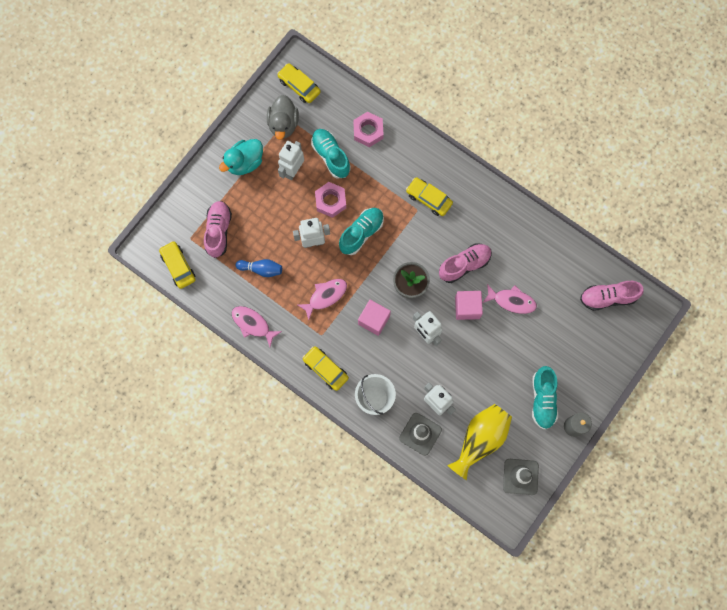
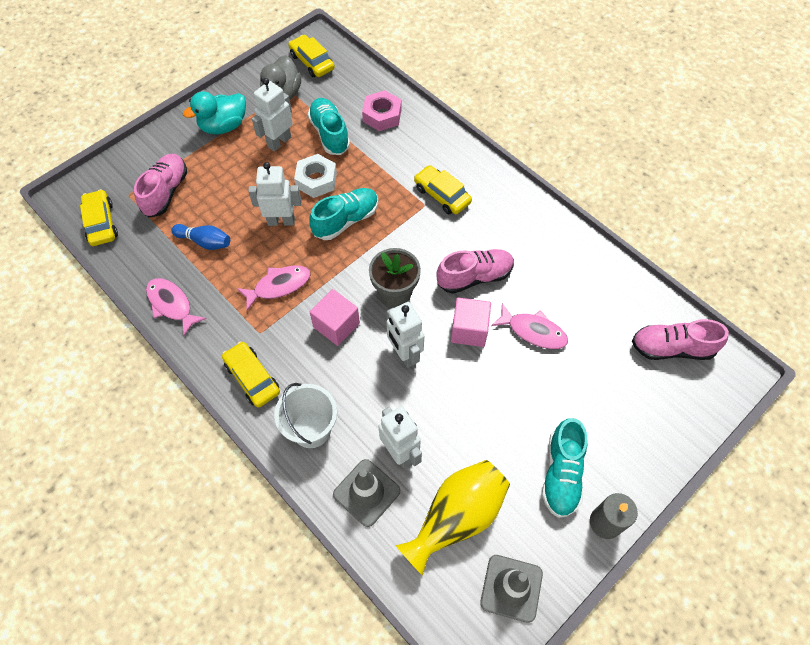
camera: 10 degrees right, 15 degrees down
(330, 201) = (316, 180): pink nut -> white nut

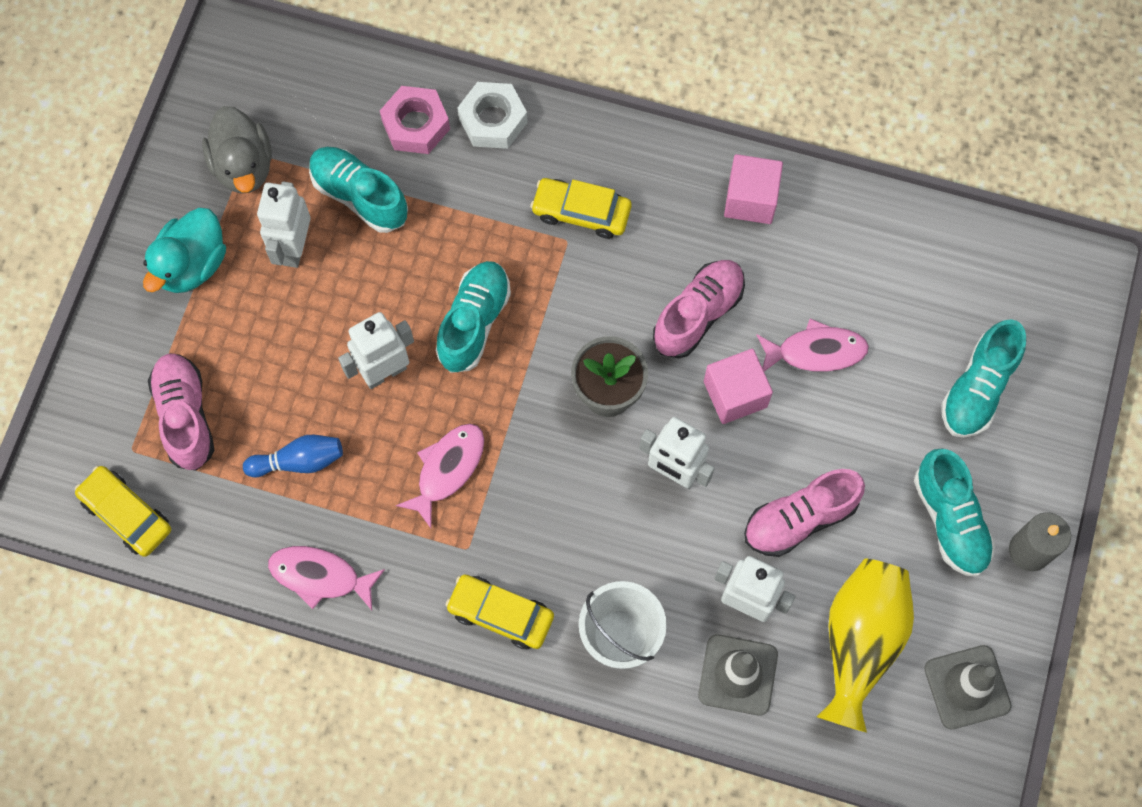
camera: 30 degrees left, 10 degrees up
(312, 62) = (249, 84): yellow car -> none
(316, 180) = (390, 282): white nut -> white nut (493, 120)
(336, 325) = (561, 482): pink cube -> pink cube (750, 199)
(625, 404) = (978, 388): none -> turquoise shoe
(672, 348) = (995, 281): pink shoe -> pink shoe (800, 519)

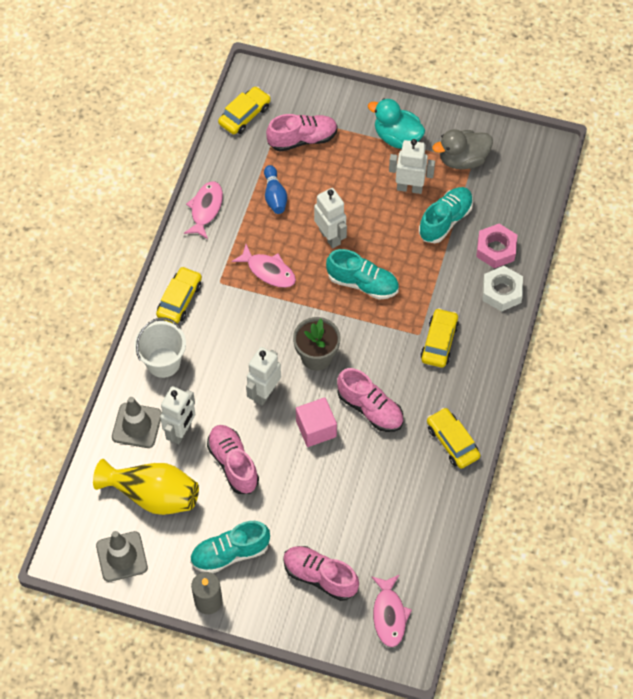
camera: 90 degrees right, 10 degrees down
(750, 199) = (452, 442): pink cube -> yellow car
(816, 351) = (345, 478): pink fish -> pink fish (389, 615)
(978, 388) = (320, 576): turquoise shoe -> pink shoe

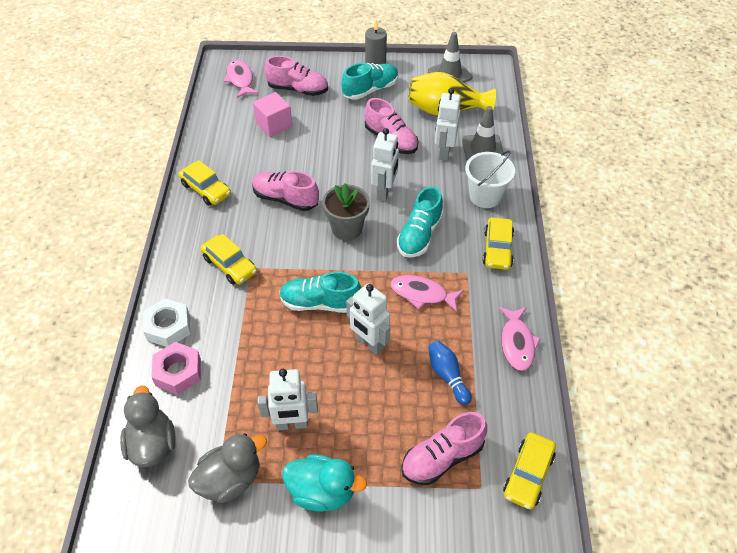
camera: 165 degrees right, 10 degrees down
(316, 429) = (329, 175): pink cube -> pink cube (274, 125)
(439, 342) = (229, 265): yellow car -> yellow car turned 45 degrees counterclockwise
(445, 221) = (241, 392): turquoise shoe -> turquoise shoe (419, 235)
(519, 197) = (152, 444): none -> grey duck

